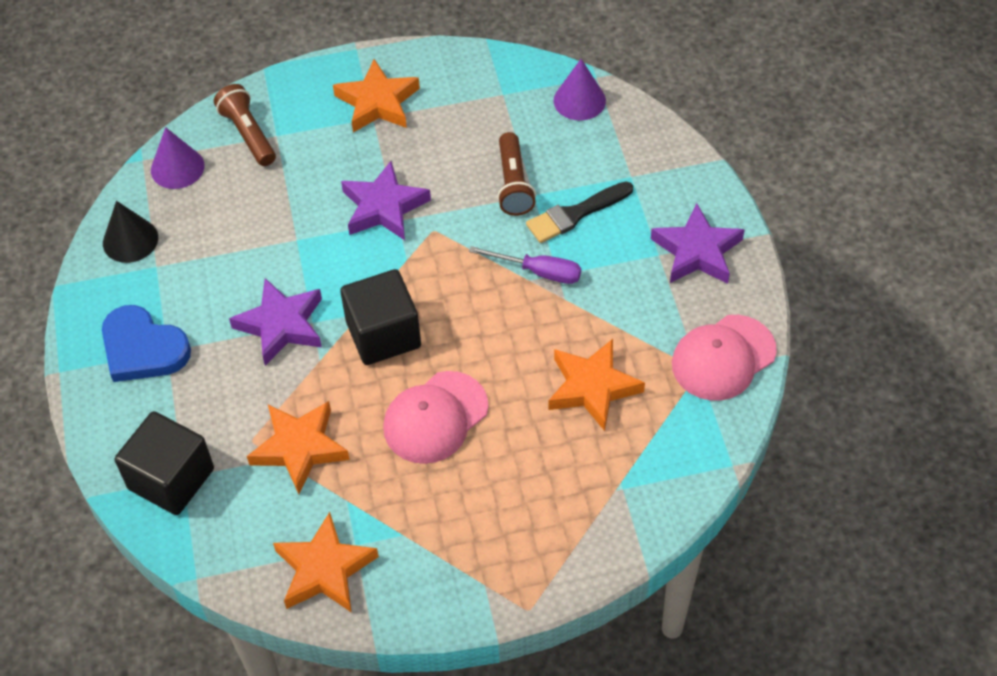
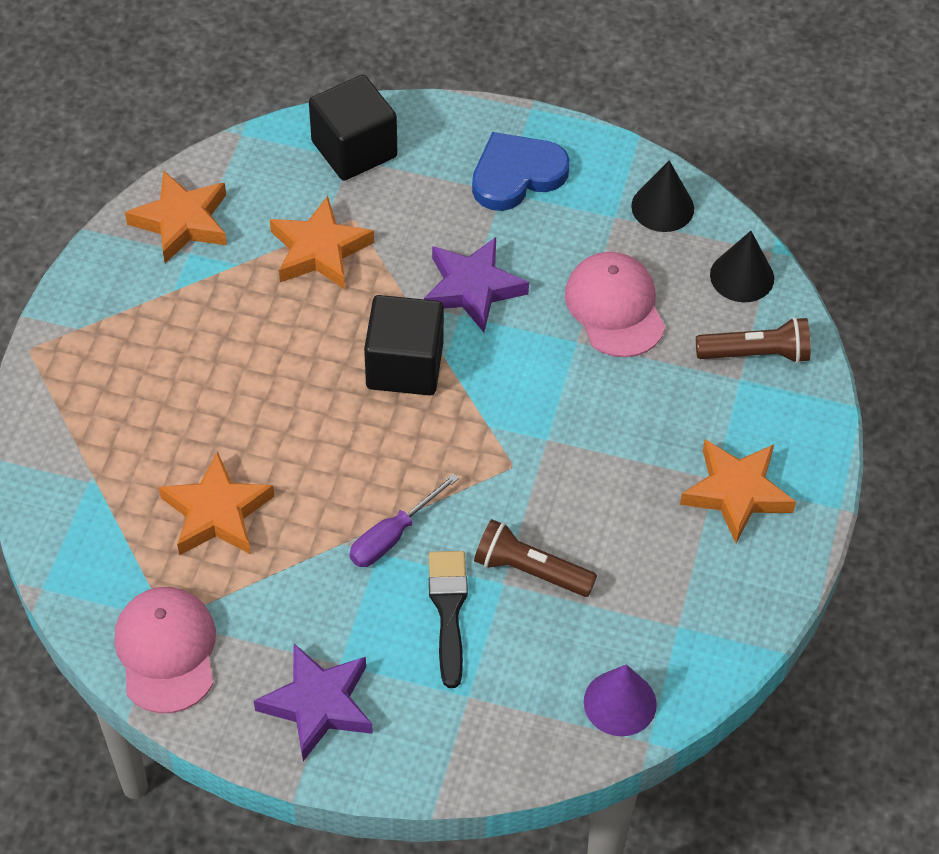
camera: 115 degrees right, 0 degrees up
(177, 168) = (742, 276): purple cone -> black cone
(384, 207) = (573, 434): purple star -> none
(435, 417) = (277, 366): pink cap -> pink cap (615, 307)

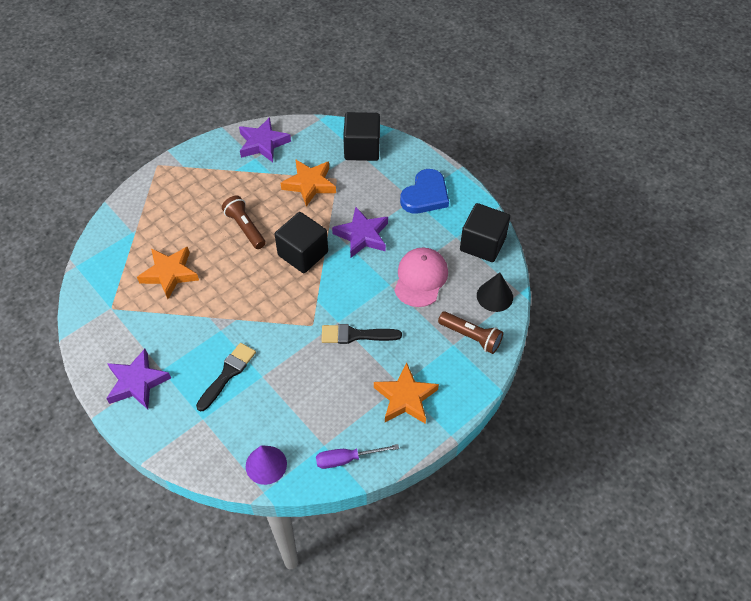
camera: 35 degrees right, 0 degrees up
(166, 651) = (98, 321): pink cap -> none
(182, 222) = (263, 143): orange star -> purple star
(392, 536) = (232, 326): purple screwdriver -> purple screwdriver (347, 459)
(516, 175) = (425, 195): blue heart -> blue heart turned 120 degrees clockwise
(530, 570) = (279, 378): brown flashlight -> brown flashlight (245, 228)
(591, 444) = (356, 335): none -> black brush
(662, 207) = (482, 244): black cone -> black cube

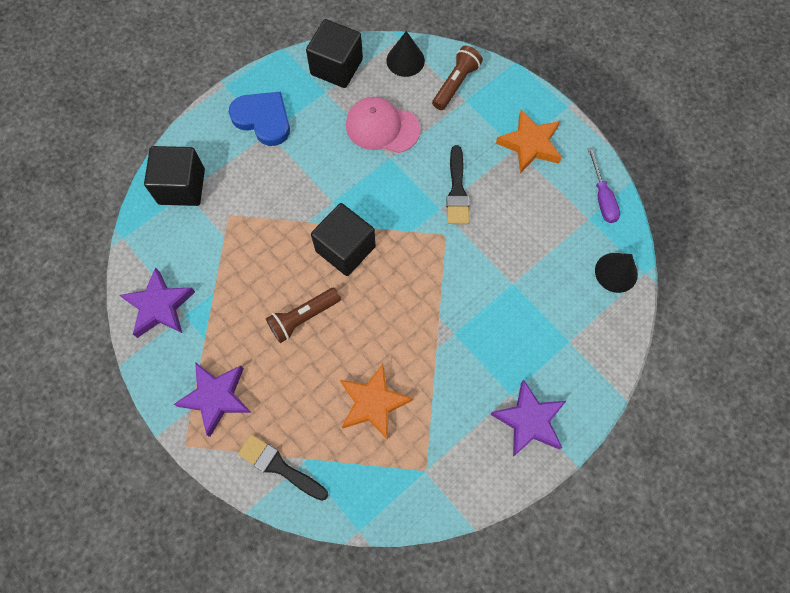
camera: 90 degrees left, 15 degrees up
(227, 374) = (512, 320): black brush -> black brush (279, 466)
(266, 465) = (616, 272): purple cone -> black cone
(309, 184) = (237, 245): orange star -> none
(362, 235) = (320, 185): purple star -> purple star (216, 397)

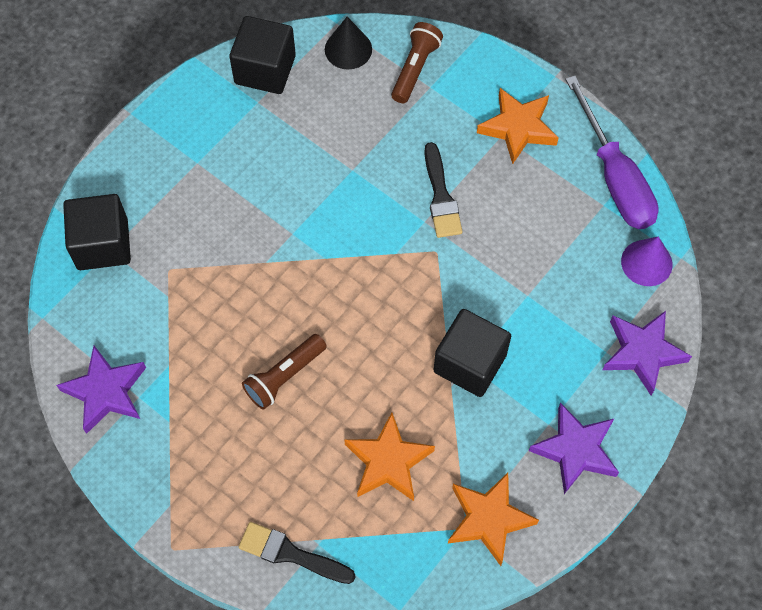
camera: 10 degrees left, 5 degrees down
(216, 397) = (198, 487): purple star -> purple star (642, 353)
(263, 119) = (187, 147): blue heart -> none
(345, 248) = (319, 287): black cube -> black cube (470, 363)
(382, 127) = (335, 135): pink cap -> none
(446, 466) = (489, 519): none -> orange star
(602, 197) = (614, 177): purple screwdriver -> purple screwdriver, size x1.78
(616, 272) = (646, 262): black cone -> purple cone

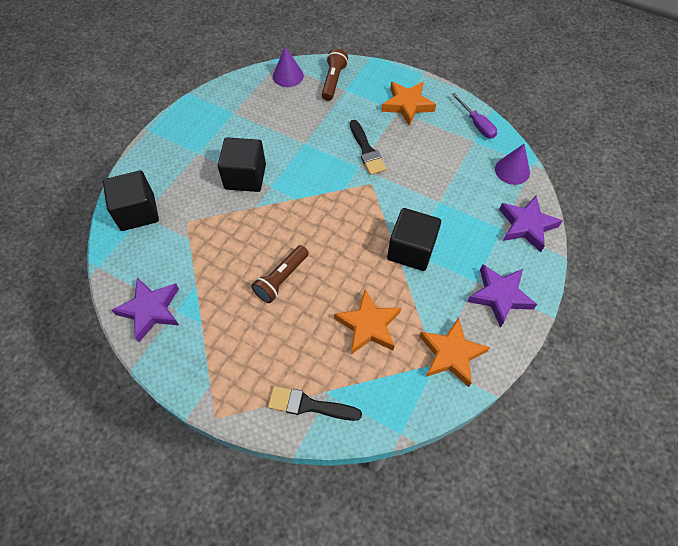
camera: 10 degrees left, 5 degrees down
(265, 70) = (235, 94): black cube -> black cube (245, 177)
(348, 49) = (288, 76): black cone -> purple cone
(614, 177) = (476, 124): purple screwdriver -> purple screwdriver, size x0.56

